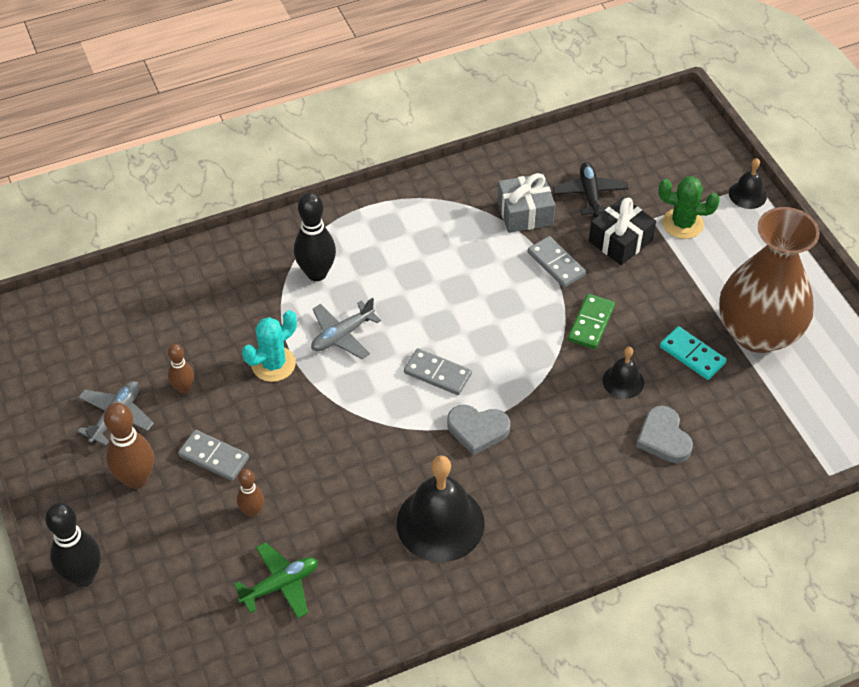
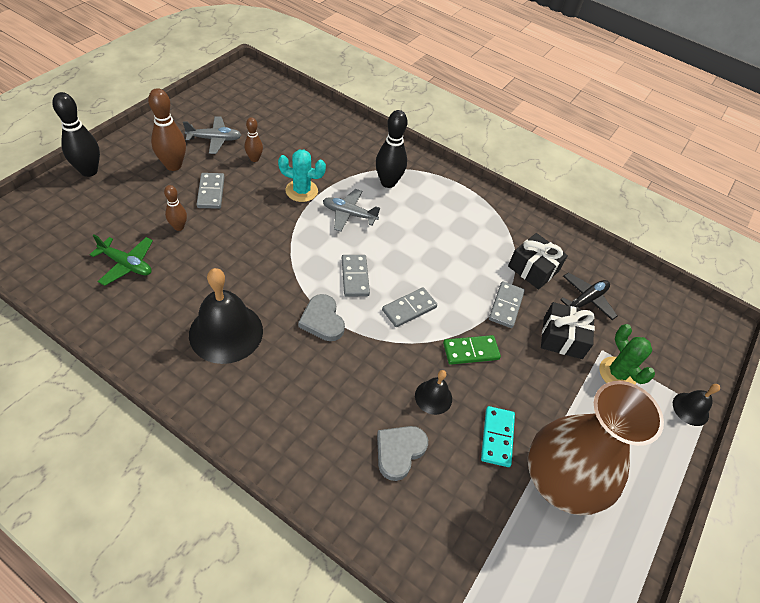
camera: 50 degrees right, 0 degrees up
(509, 347) = (409, 309): none -> grey domino
(525, 213) = (533, 269): grey gift -> black gift

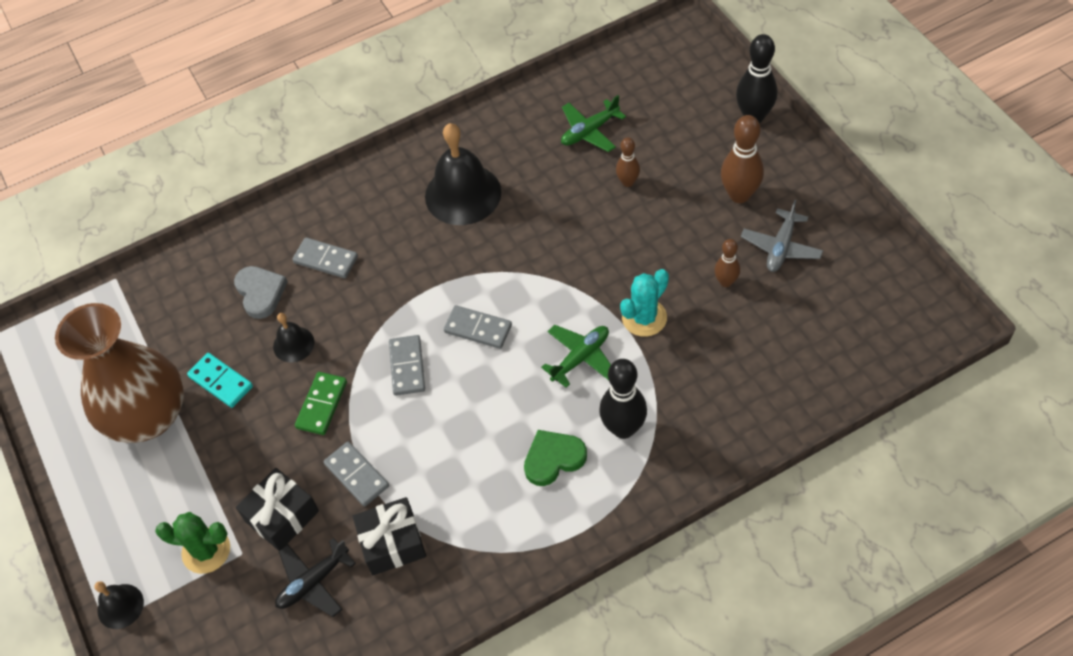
camera: 130 degrees right, 5 degrees up
(211, 192) = (676, 222): grey domino -> grey domino (325, 260)
(322, 320) = (435, 278): grey heart -> none
(349, 214) = (580, 358): grey plane -> green plane
(428, 208) = (553, 459): none -> green heart
(586, 300) = (313, 582): black plane -> black plane turned 60 degrees clockwise

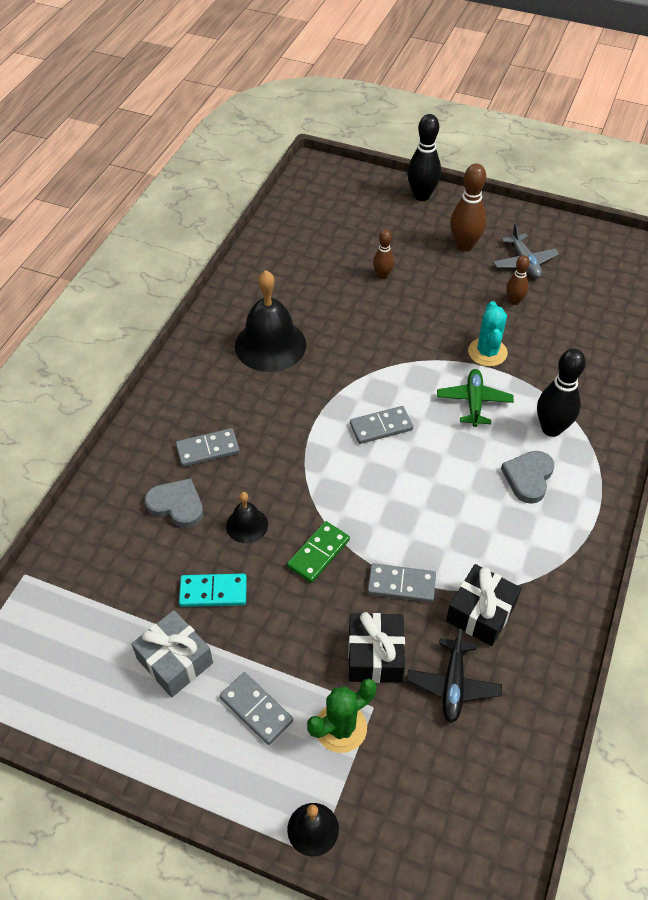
camera: 45 degrees left, 5 degrees down
(148, 416) = (175, 661): brown vase -> grey gift
(322, 405) = (318, 553): green domino -> green domino turned 60 degrees clockwise
(407, 367) = (356, 484): grey domino -> grey domino (256, 709)
(553, 459) = (528, 478): green heart -> grey heart
(589, 131) = (320, 258): green plane -> none

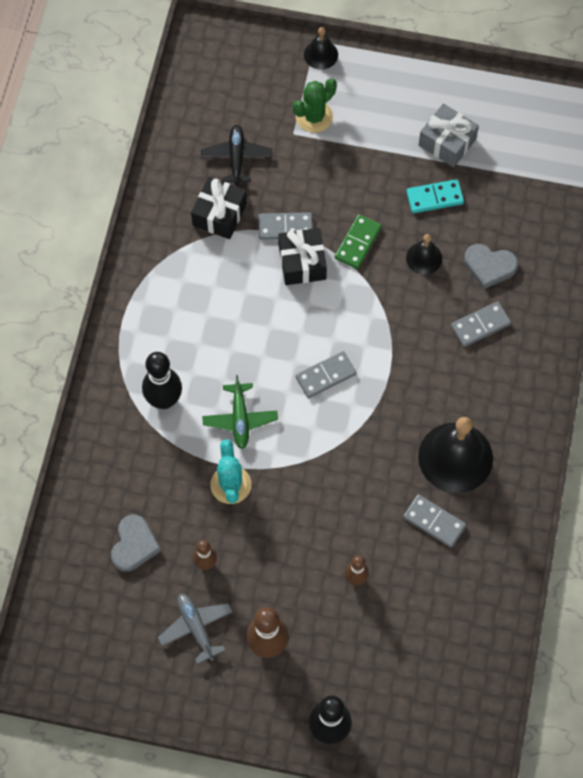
camera: 170 degrees right, 15 degrees up
(256, 709) = (377, 119): grey domino -> grey domino (434, 521)
(375, 655) = (297, 169): black gift -> black gift (302, 263)
(528, 478) = (185, 343): grey heart -> grey heart (134, 545)

